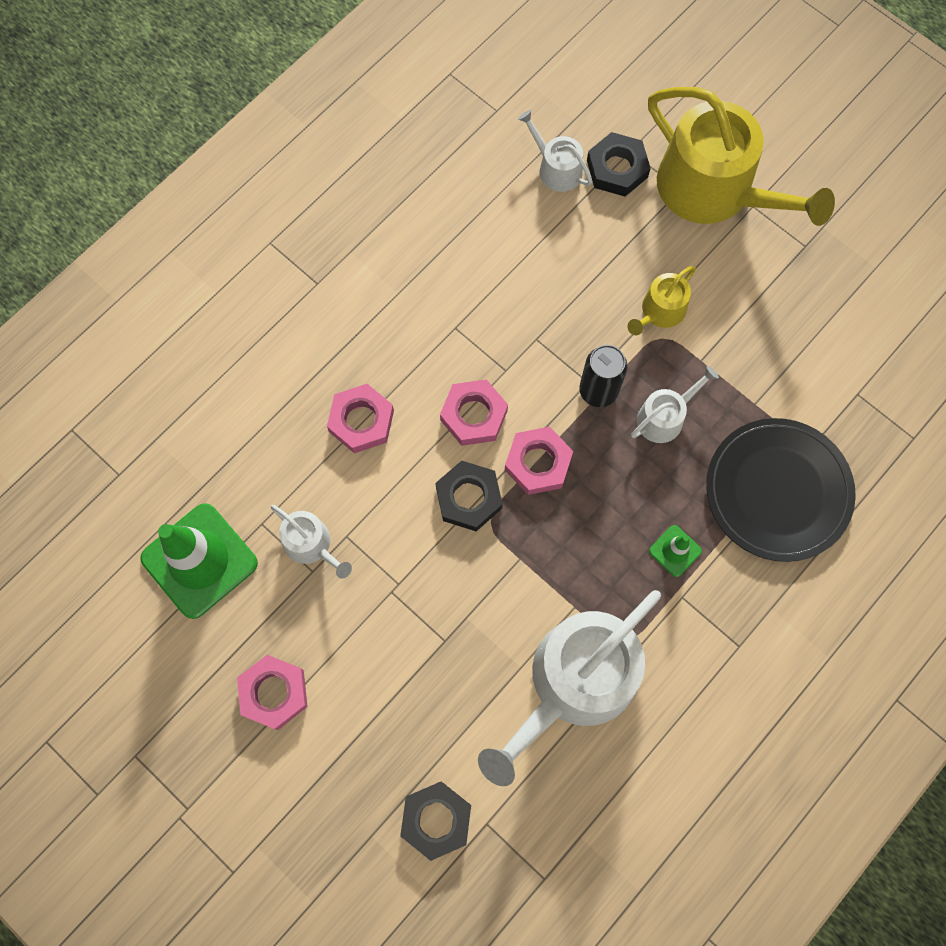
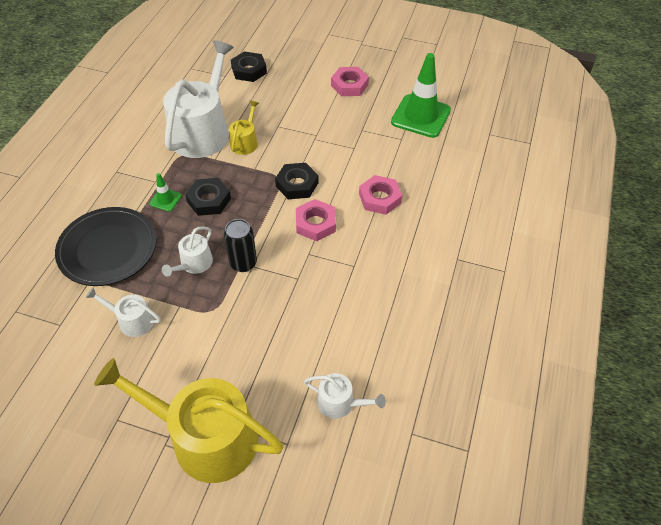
camera: 155 degrees right, 20 degrees down
(311, 545) = (369, 139): white watering can -> white watering can (132, 320)
(538, 463) = (264, 213): pink nut -> none
(617, 168) = (291, 423): black nut -> black nut (209, 200)
(660, 311) = (218, 327): yellow watering can -> yellow watering can (245, 142)

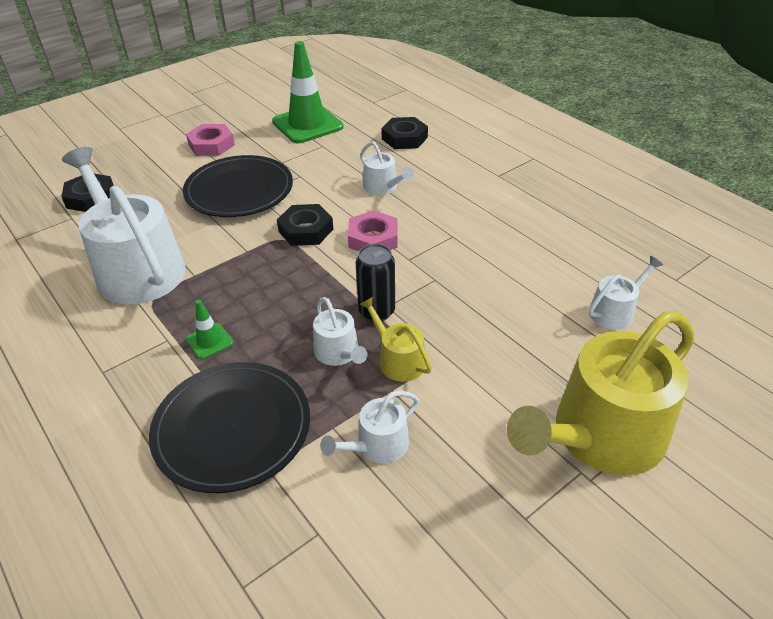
camera: 55 degrees left, 10 degrees down
(209, 200) = (253, 304): black nut -> black nut (404, 138)
(245, 142) = (198, 242): yellow watering can -> yellow watering can (398, 360)
(311, 129) = (239, 191): none -> black plate
(379, 198) = (383, 187): pink nut -> white watering can

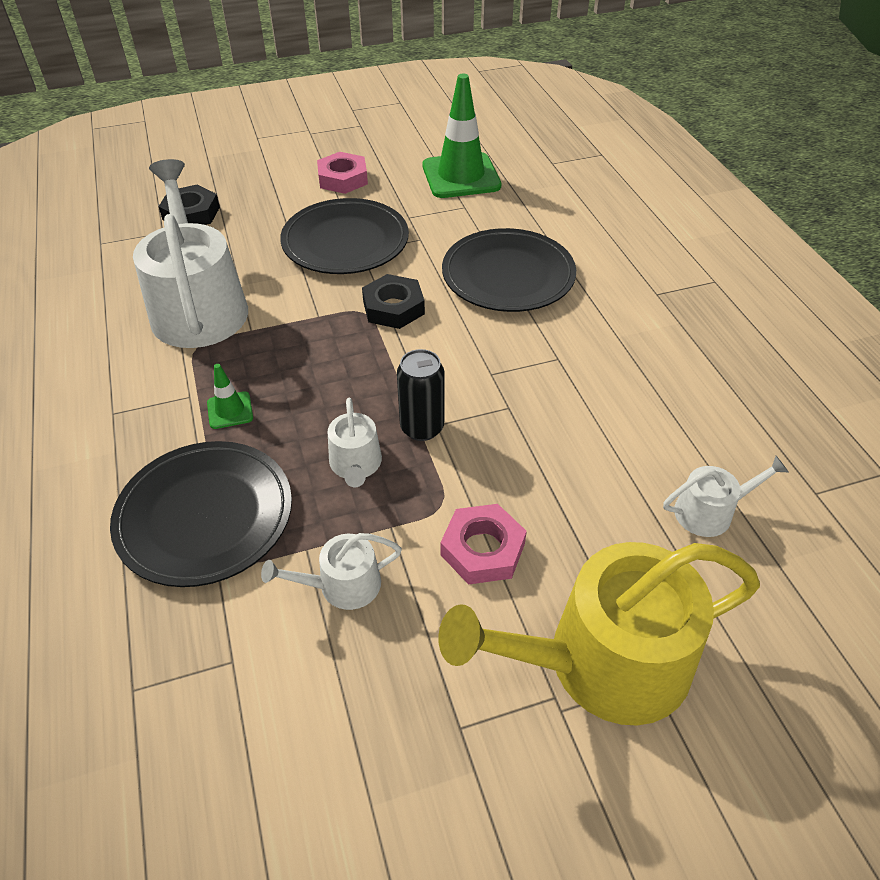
camera: 20 degrees right, 5 degrees up
(373, 238) = (463, 337): pink nut -> pink nut (482, 549)
(383, 187) = (508, 275): white watering can -> black plate
(398, 360) = (416, 493): yellow watering can -> none
(404, 138) = (566, 218): black nut -> none

